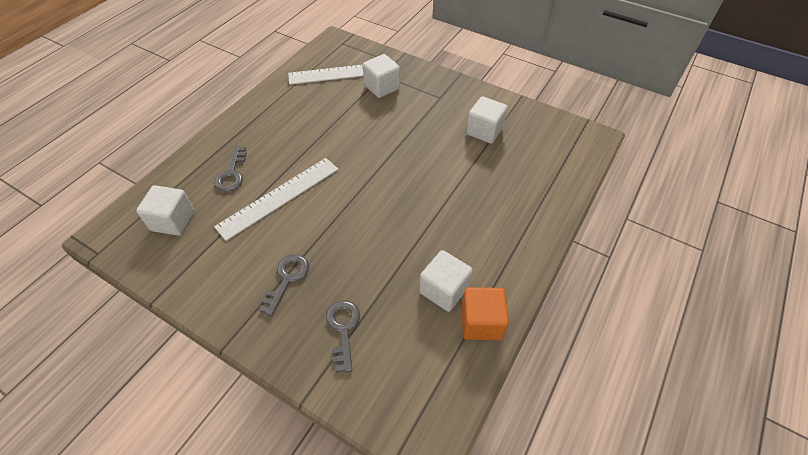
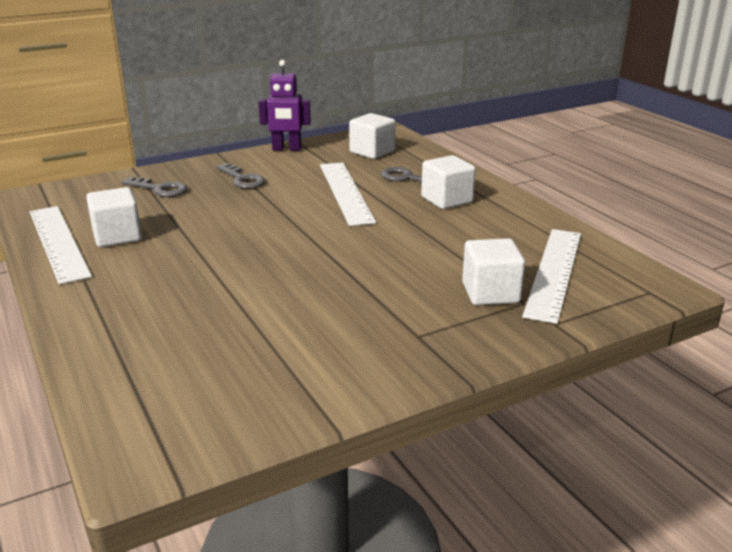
camera: 120 degrees right, 25 degrees down
(188, 291) = (286, 149): none -> purple robot
(481, 322) = (58, 242): orange cube -> white ruler
(484, 131) = (295, 346): white cube -> white cube (446, 200)

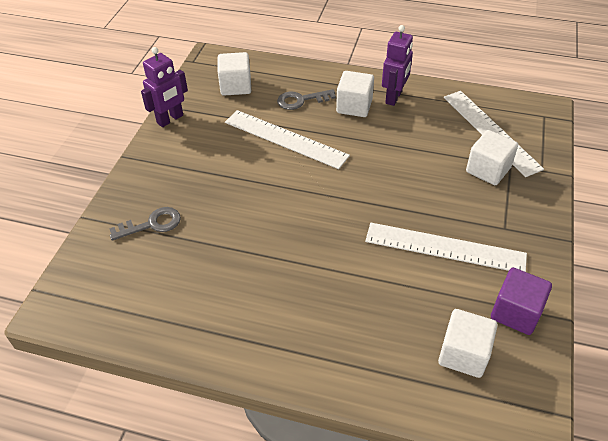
camera: 45 degrees left, 20 degrees up
(58, 242) = (178, 330): white ruler -> white ruler (445, 248)
(117, 236) = (210, 291): white cube -> white cube (463, 354)
(242, 179) = (195, 172): grey key -> none
(297, 389) = (515, 312): none -> purple cube
(498, 210) = (394, 97): none -> purple robot

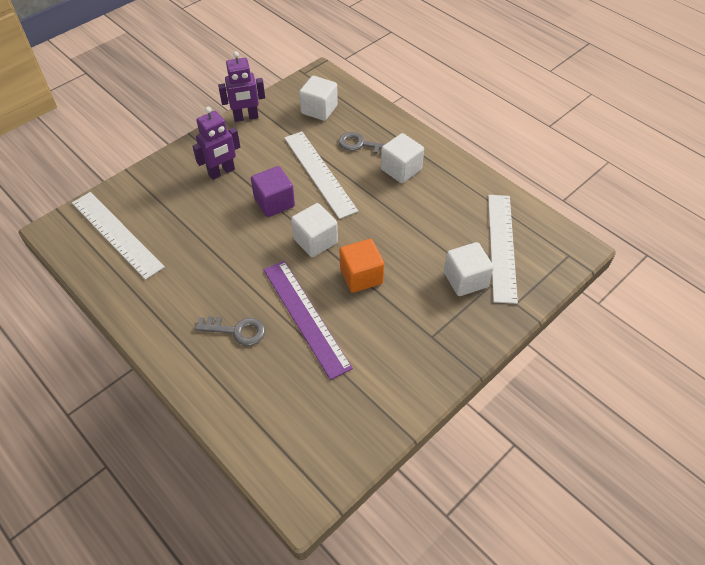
camera: 30 degrees right, 5 degrees up
(152, 224) = (166, 198): grey key -> grey key (236, 331)
(386, 266) = (306, 317): none -> purple ruler
(394, 97) = (443, 176): purple robot -> purple robot (221, 172)
(402, 207) = (361, 276): none -> orange cube
(445, 248) = (365, 327): white ruler -> white ruler (116, 234)
(463, 354) = (301, 416): white cube -> white cube (315, 241)
(515, 312) = (373, 409): purple cube -> purple cube (274, 202)

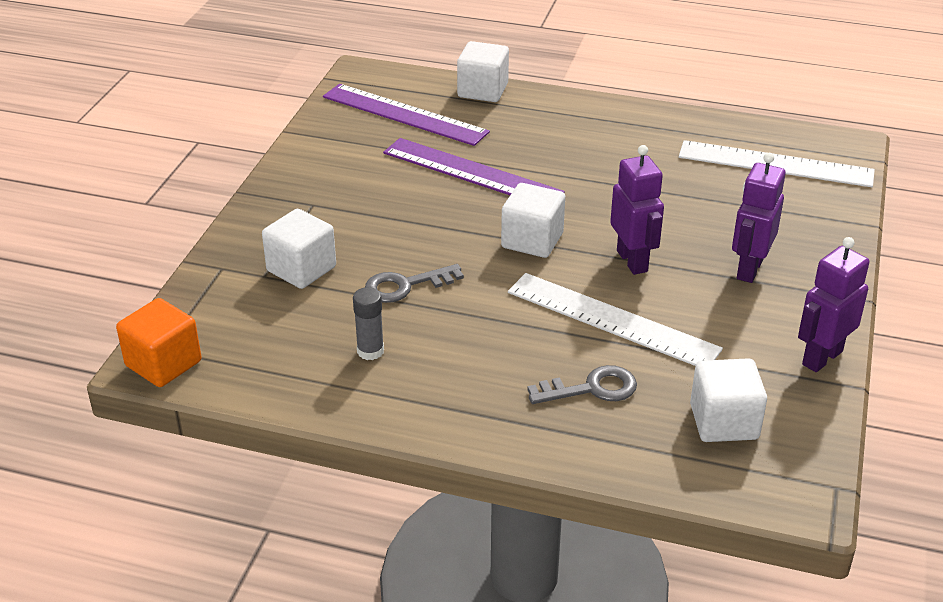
camera: 150 degrees right, 15 degrees down
(236, 331) = (534, 140): grey key -> grey key (405, 286)
(274, 202) = (632, 261): purple cube -> purple robot
(306, 412) = (404, 114): none -> purple ruler
(361, 276) = (440, 227): orange cube -> orange cube (163, 363)
(401, 169) = (493, 374): white cube -> white cube (482, 90)
(454, 206) = (370, 351): none -> grey glue stick
(502, 246) = (269, 324): white ruler -> none

